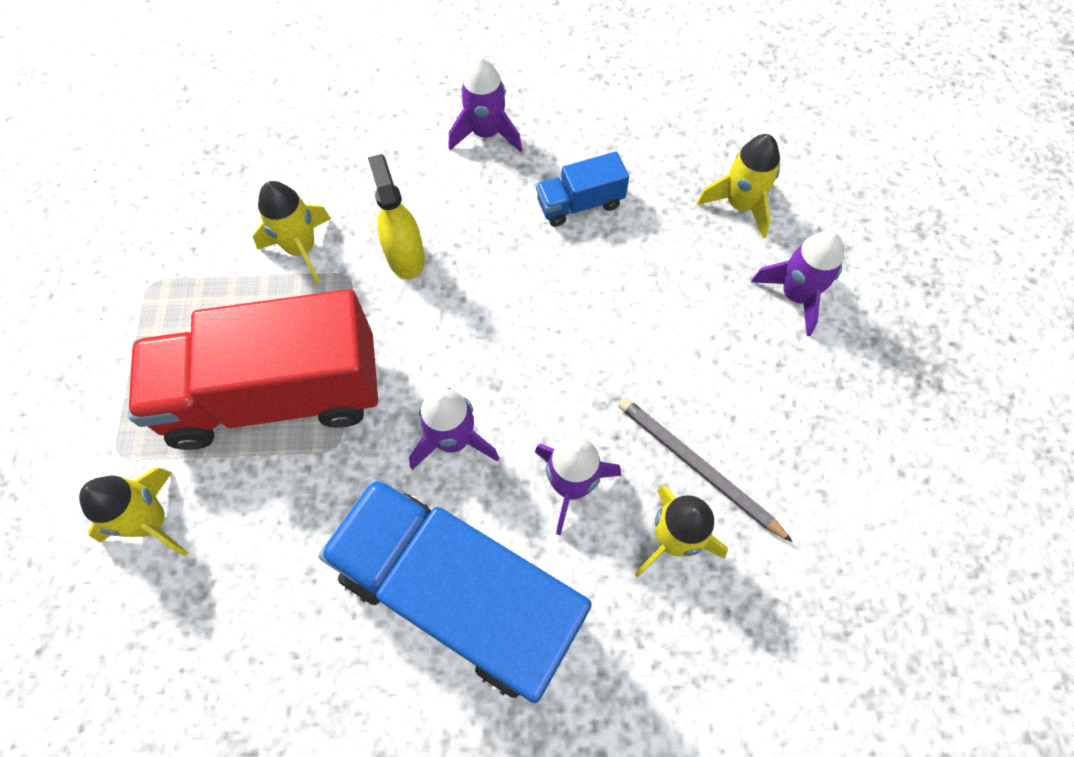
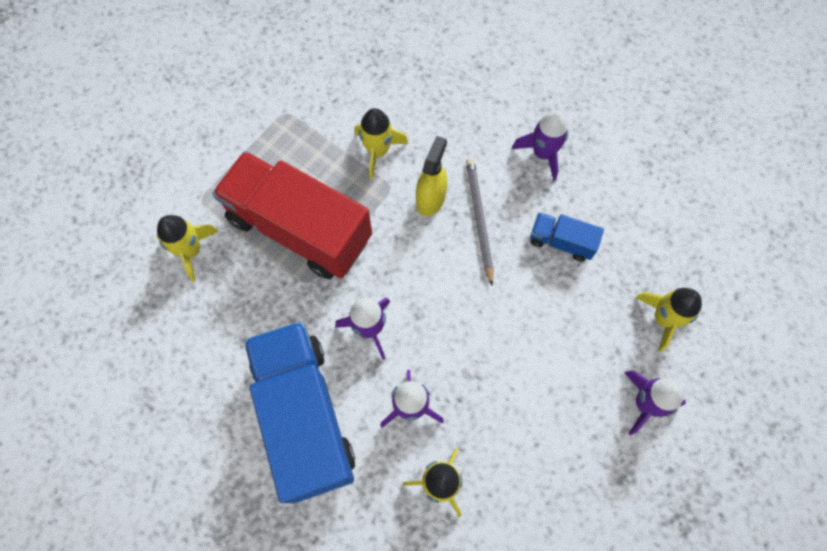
camera: 40 degrees right, 5 degrees up
(697, 467) = (489, 455): grey pencil -> grey pencil (479, 219)

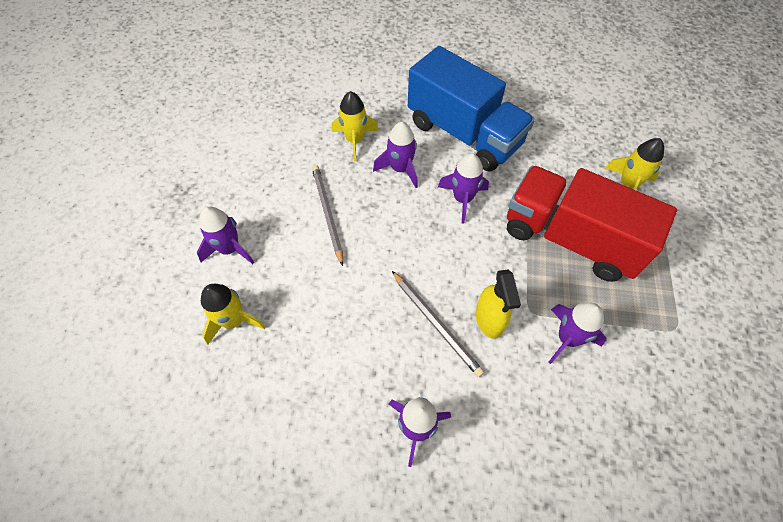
camera: 150 degrees right, 10 degrees down
(299, 229) = (570, 238): red truck -> red truck turned 150 degrees counterclockwise
(378, 151) = (567, 338): yellow rocket -> purple rocket
(522, 391) = (327, 213): none -> grey pencil
(561, 242) = (352, 342): blue truck -> none

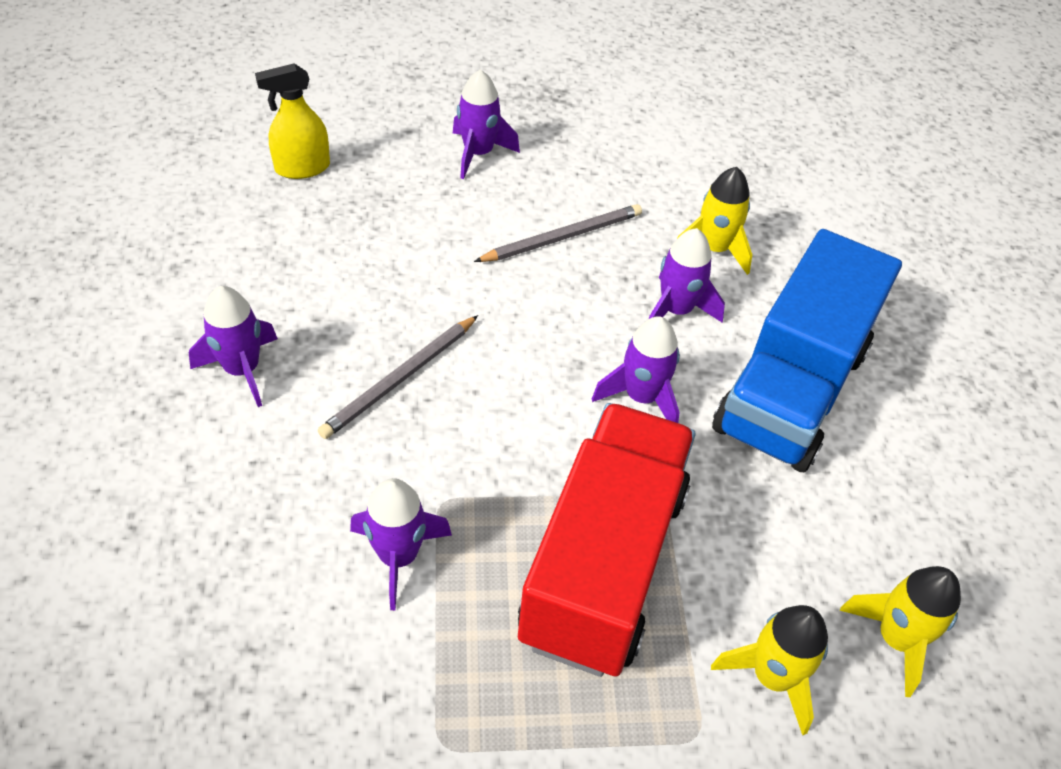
camera: 75 degrees right, 10 degrees down
(233, 321) = (375, 176): yellow rocket -> yellow rocket (896, 639)
(489, 319) = (417, 445): yellow spray bottle -> yellow spray bottle (302, 168)

